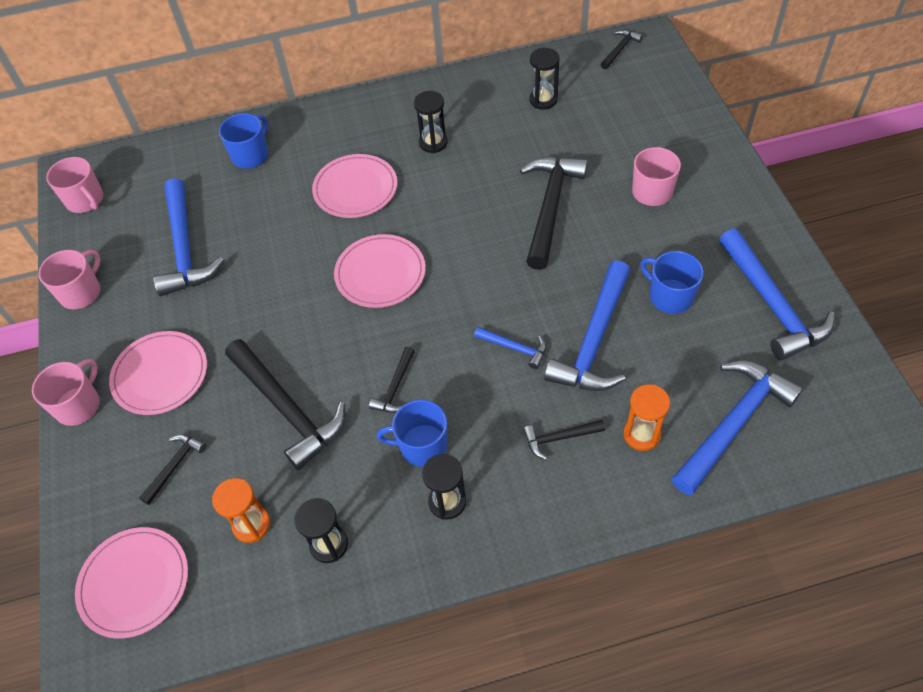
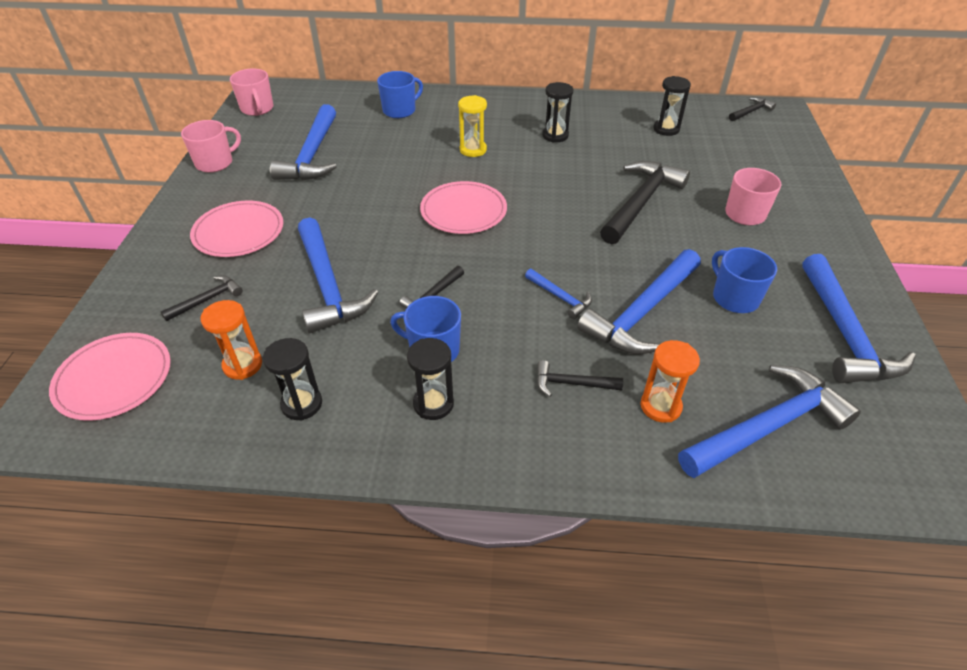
camera: 15 degrees right, 10 degrees down
(79, 405) = (161, 234): pink mug -> none
(288, 409) = (328, 285): black hammer -> blue hammer
(355, 189) = (473, 150): pink plate -> yellow hourglass

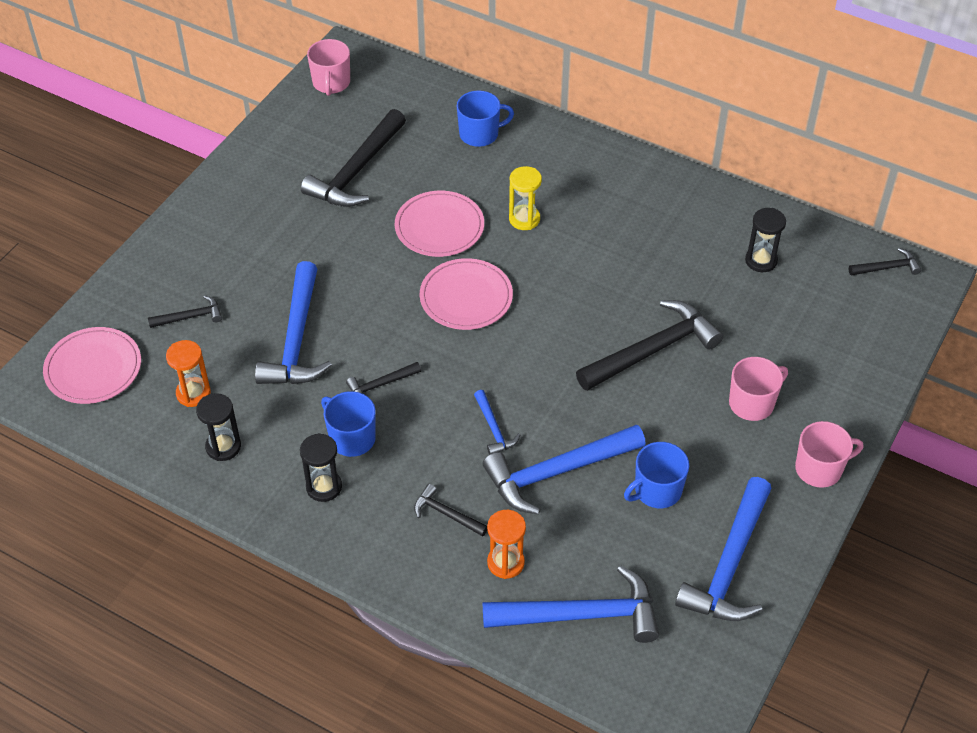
camera: 25 degrees right, 5 degrees up
(215, 163) = (258, 150): pink mug -> pink mug (820, 469)
(238, 232) = (245, 249): pink plate -> pink plate (439, 227)
(312, 155) = (357, 171): blue hammer -> black hammer
(555, 135) = (627, 228): black hourglass -> none
(734, 297) = (656, 490): blue mug -> blue mug turned 120 degrees counterclockwise

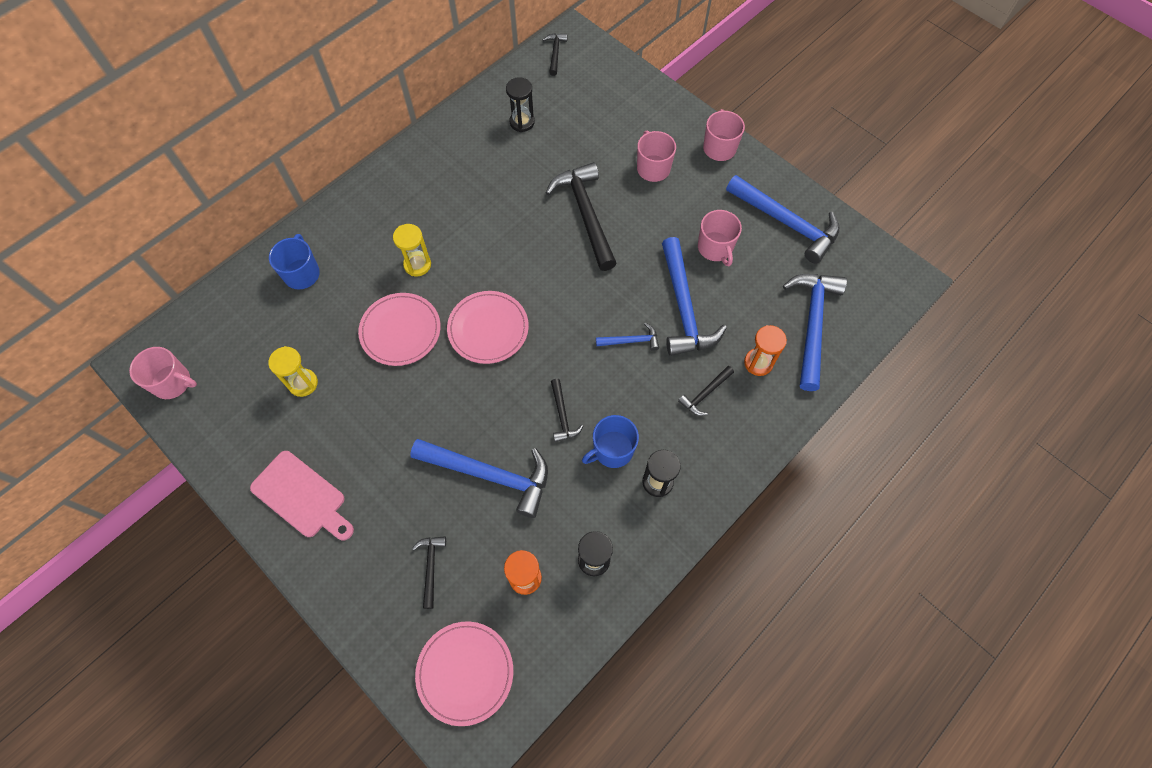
camera: 75 degrees left, 15 degrees up
(240, 204) = (302, 496): none -> pink cutting board
(357, 171) = (303, 383): black hammer -> yellow hourglass
(656, 490) = (715, 248): blue mug -> pink mug

